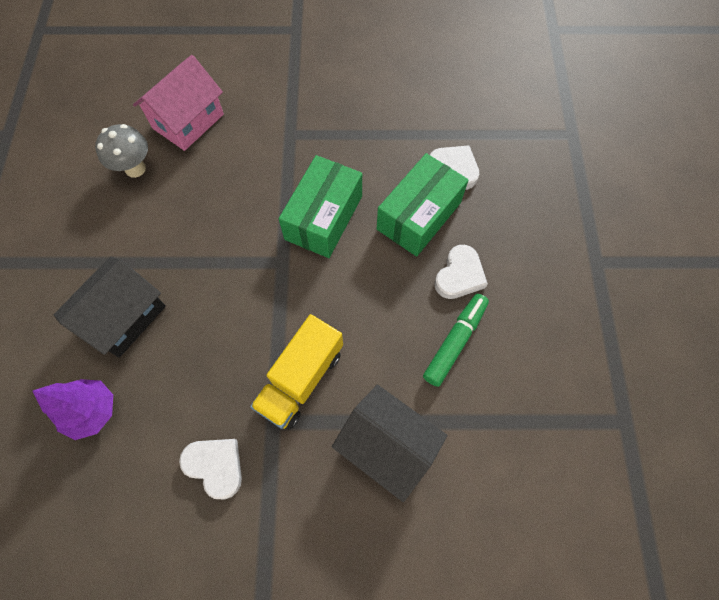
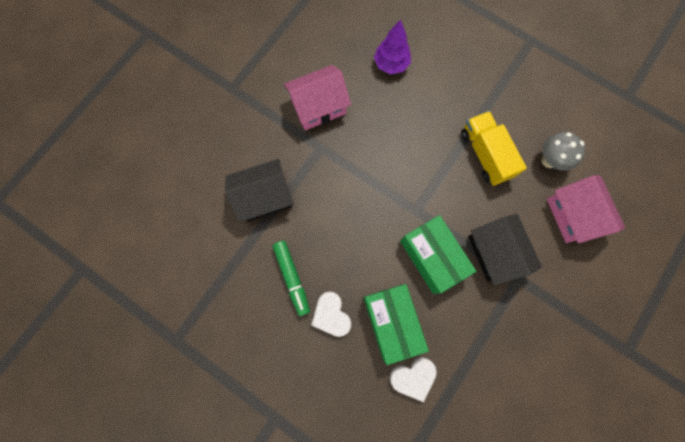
camera: 125 degrees right, 10 degrees up
(124, 317) = (438, 104): black house -> black house (494, 252)
(215, 466) = (318, 107): white heart -> pink house
(301, 379) = (333, 175): yellow truck -> yellow truck (485, 154)

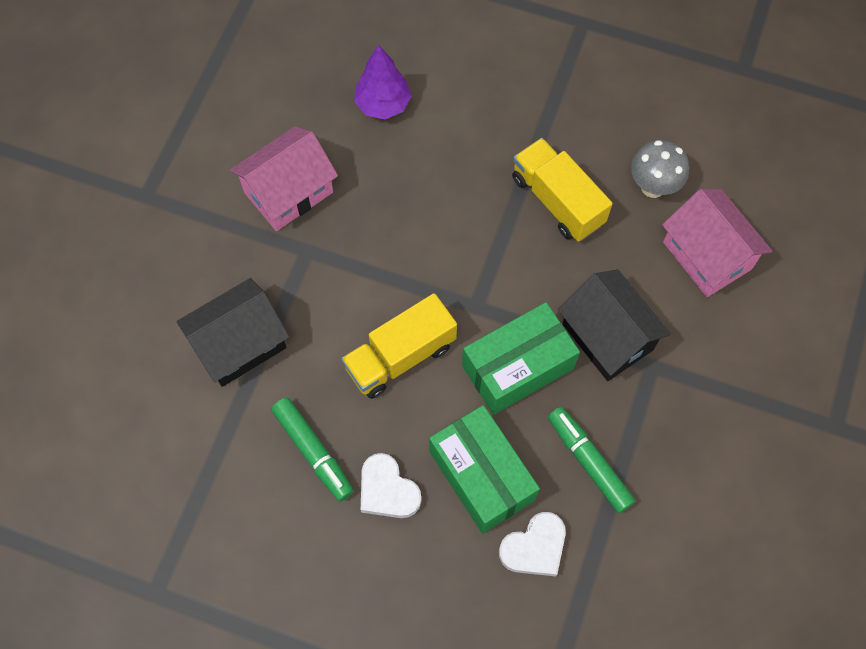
camera: 15 degrees left, 10 degrees down
(360, 231) = (400, 356): none -> yellow truck
(432, 257) = (517, 367): green box -> green box turned 75 degrees counterclockwise
(461, 331) = (589, 462): none -> green marker

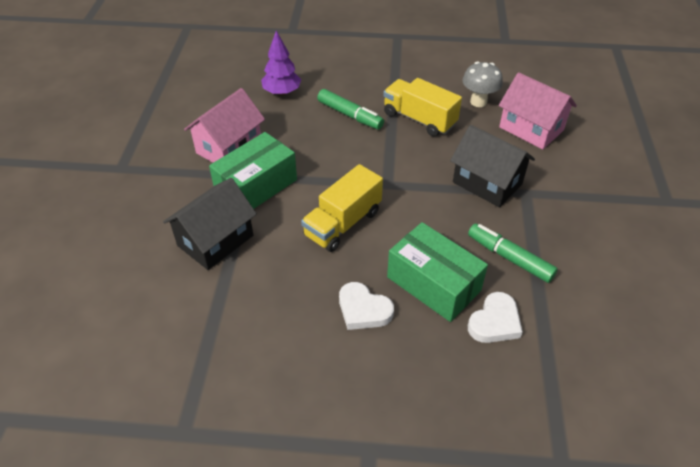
camera: 15 degrees left, 20 degrees down
(313, 451) = (295, 297): green marker -> green marker (350, 115)
(517, 367) = (431, 212): green box -> green box (256, 186)

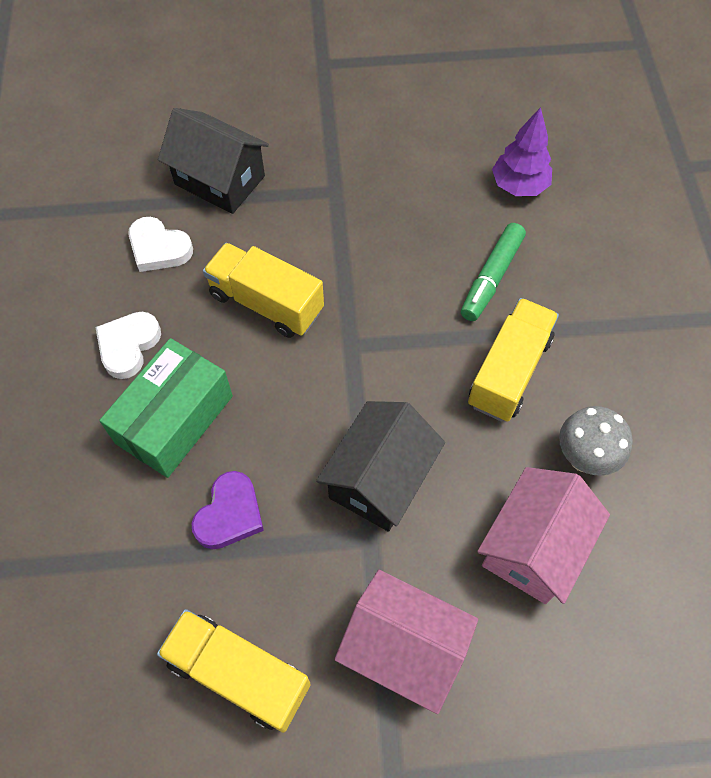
camera: 80 degrees right, 15 degrees up
(229, 147) = (384, 154): pink house -> pink house (404, 648)
(256, 186) = (317, 198): green box -> none
(495, 322) = (117, 497): white heart -> white heart (159, 248)
(509, 258) = (230, 514): green marker -> purple heart
(617, 262) = (238, 674): none -> yellow truck

